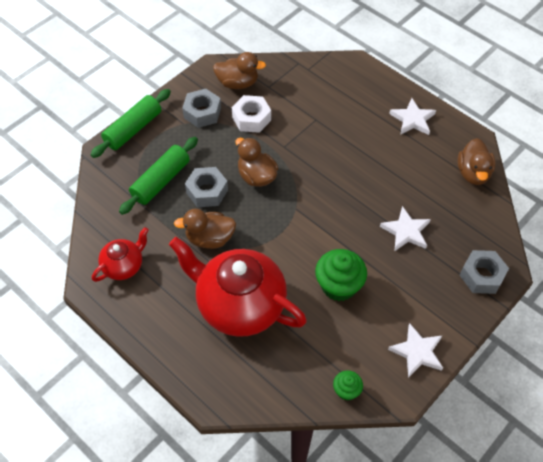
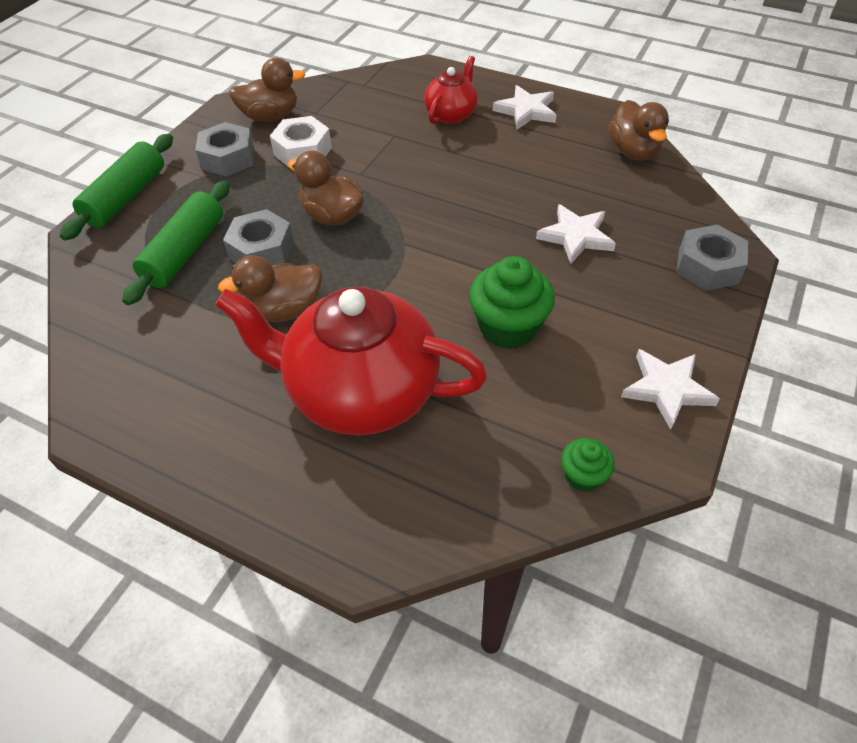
camera: 15 degrees left, 5 degrees down
(124, 266) = (149, 381): red teapot -> red teapot (451, 114)

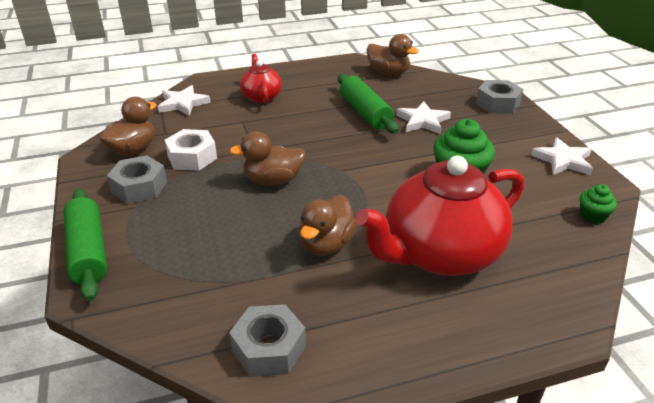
camera: 45 degrees left, 15 degrees down
(185, 252) = (199, 255): green rolling pin -> green rolling pin (365, 112)
(262, 250) = (256, 223): grey nut -> grey nut (269, 348)
(526, 111) = (303, 77): white star -> white star (183, 103)

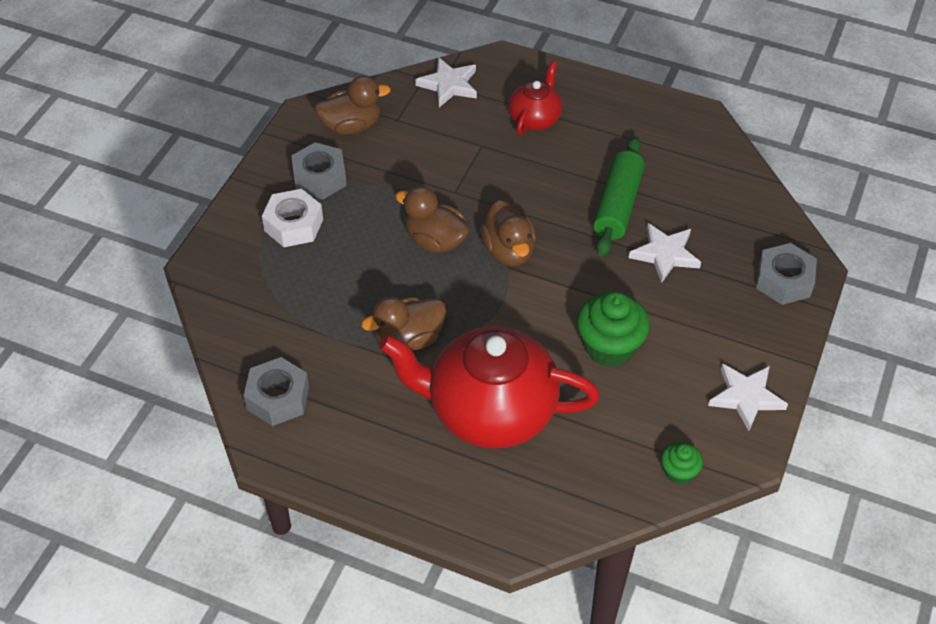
camera: 40 degrees right, 15 degrees up
(88, 251) = (230, 226): green rolling pin -> none
(192, 157) = (393, 167): white nut -> white nut (294, 225)
(388, 73) = (717, 158): brown duck -> brown duck (508, 251)

